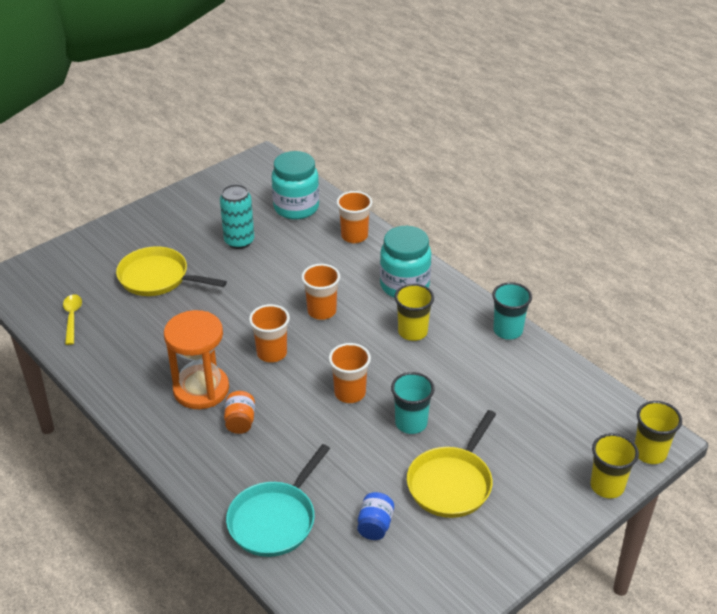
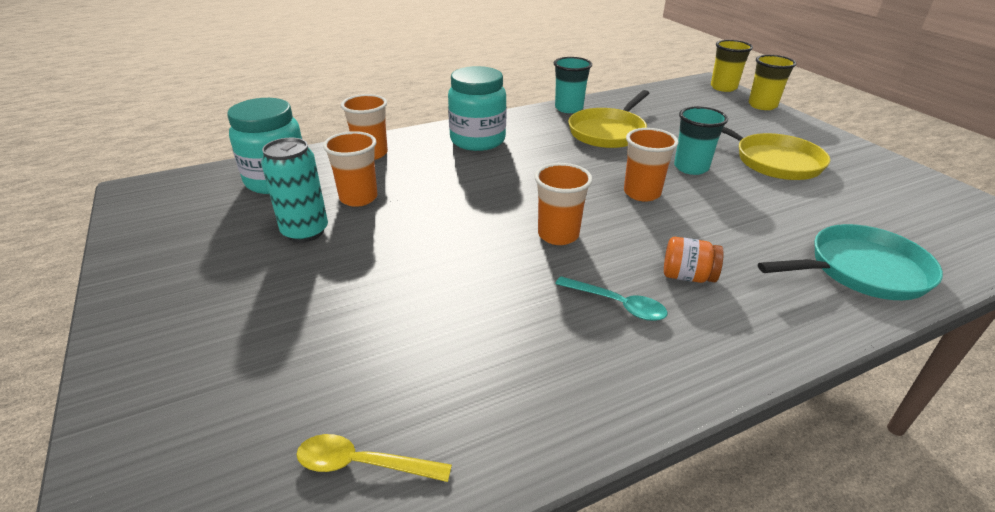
camera: 75 degrees left, 5 degrees down
(158, 278) = (326, 323): yellow pan -> yellow pan (608, 132)
(201, 389) = (617, 304): orange hourglass -> turquoise spoon
(275, 520) = (861, 270): turquoise pan -> turquoise pan turned 60 degrees counterclockwise
(322, 311) = (494, 191): orange cup -> orange cup (358, 198)
(375, 525) = (844, 207): blue jar -> none
(412, 332) = (553, 147): yellow cup -> none

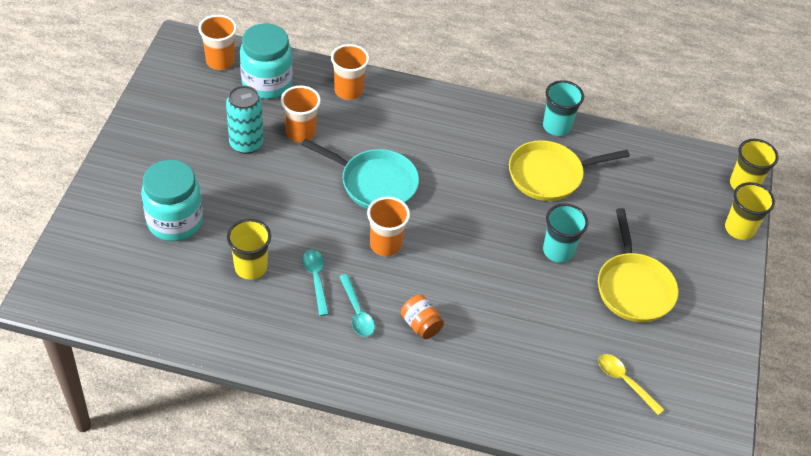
camera: 35 degrees right, 15 degrees up
(362, 464) = (159, 303): yellow spoon -> yellow spoon (624, 381)
(445, 336) = (251, 267): none -> yellow cup
(477, 140) = (437, 122): turquoise jar -> turquoise jar (175, 221)
(533, 301) = (316, 279): none -> turquoise spoon
(642, 193) = (486, 249): orange cup -> orange cup (220, 61)
(861, 270) = (533, 397): turquoise pan -> turquoise pan (374, 183)

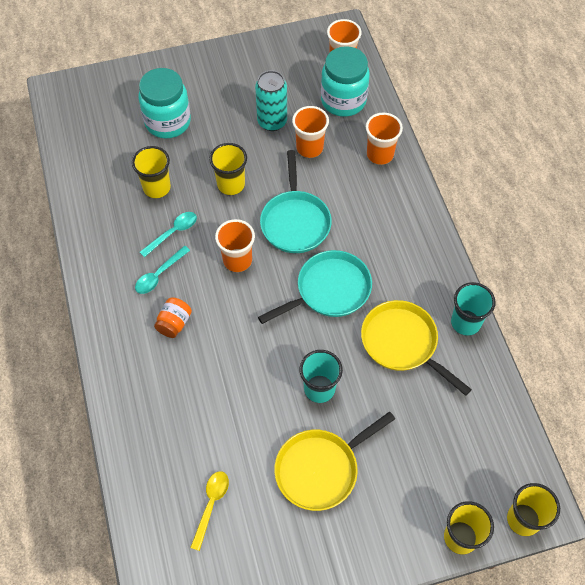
camera: 65 degrees right, 10 degrees up
(295, 209) = (231, 185): none -> yellow cup
(465, 196) = (329, 290): none -> turquoise pan

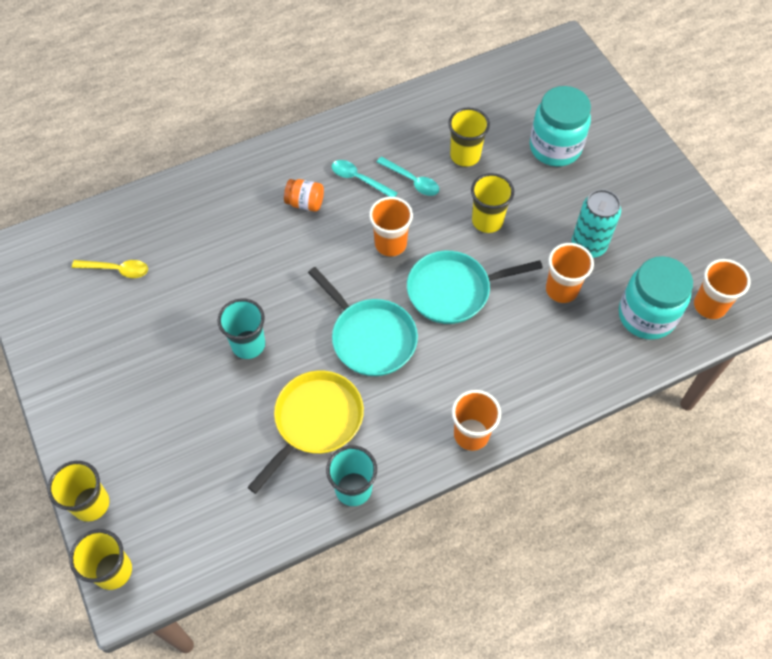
camera: 80 degrees right, 0 degrees up
(320, 469) = (159, 359): yellow pan -> none
(380, 154) = (575, 367): orange cup -> orange cup (471, 434)

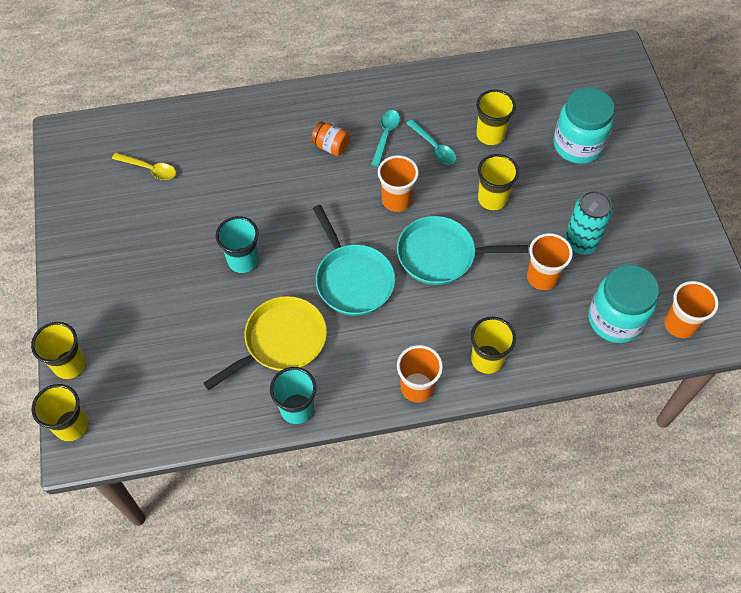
camera: 15 degrees right, 0 degrees up
(359, 179) = (386, 135): turquoise spoon -> turquoise spoon turned 60 degrees clockwise
(533, 387) = (487, 359): none -> yellow cup

